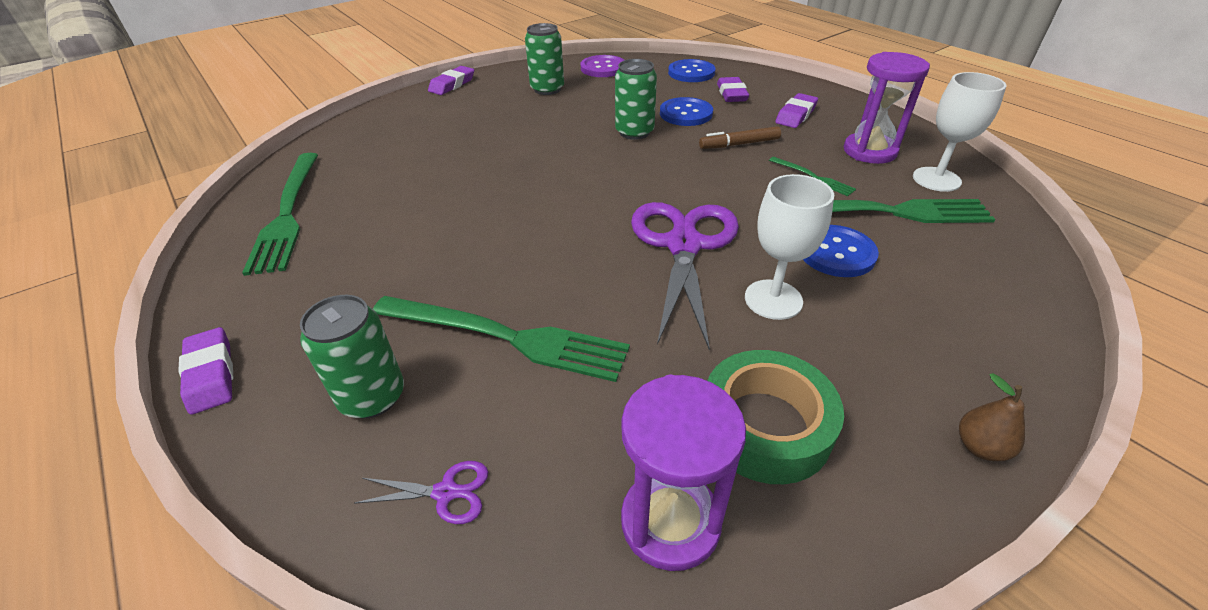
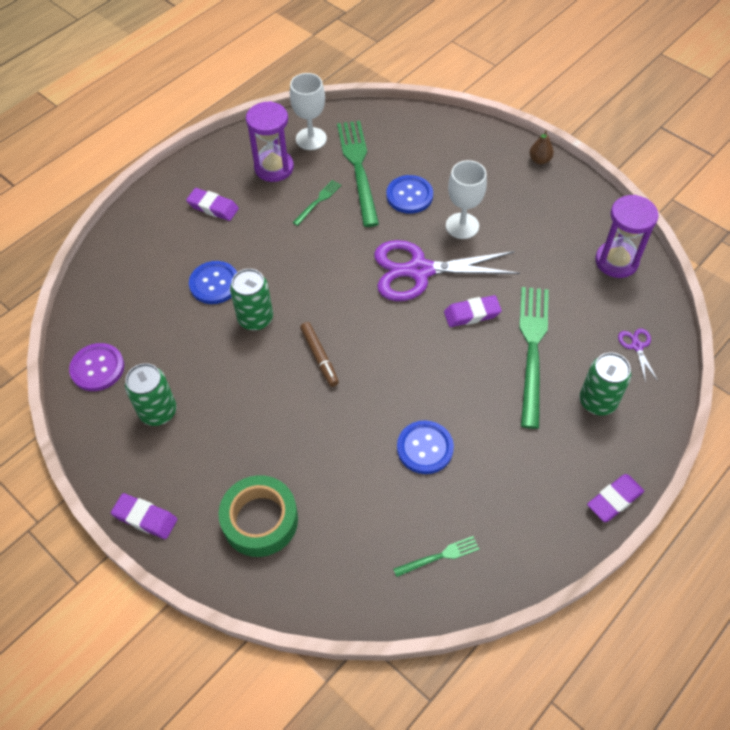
camera: 100 degrees left, 15 degrees up
(287, 213) = (439, 556): green fork -> green fork, size x0.47
(691, 73) = (114, 286): blue button -> blue button (425, 448)
(731, 94) = (169, 251): purple eraser -> purple eraser (472, 314)
(739, 144) = (271, 244): brown marker -> brown marker (319, 357)
(765, 425) = (554, 230): green tape -> green tape (260, 520)

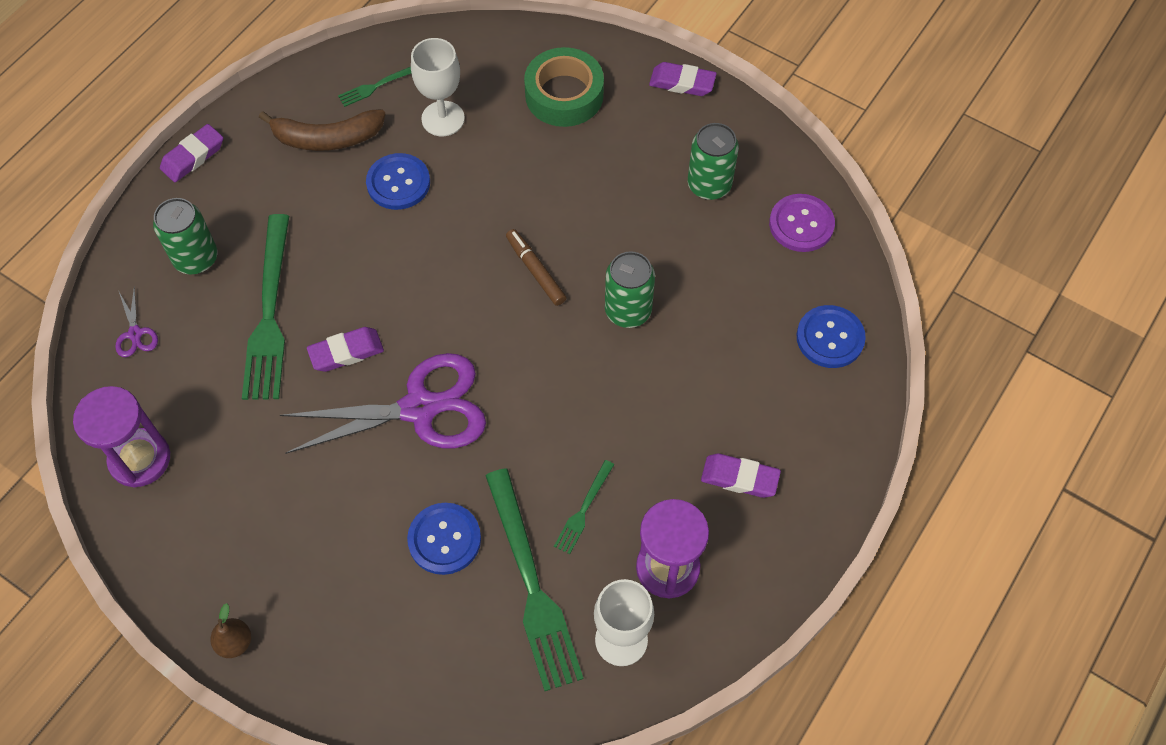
camera: 170 degrees right, 5 degrees up
(214, 284) = (696, 353): blue button -> blue button (830, 338)
(462, 226) = (361, 492): white goblet -> white goblet (443, 119)
(488, 502) = (327, 138): none -> brown banana

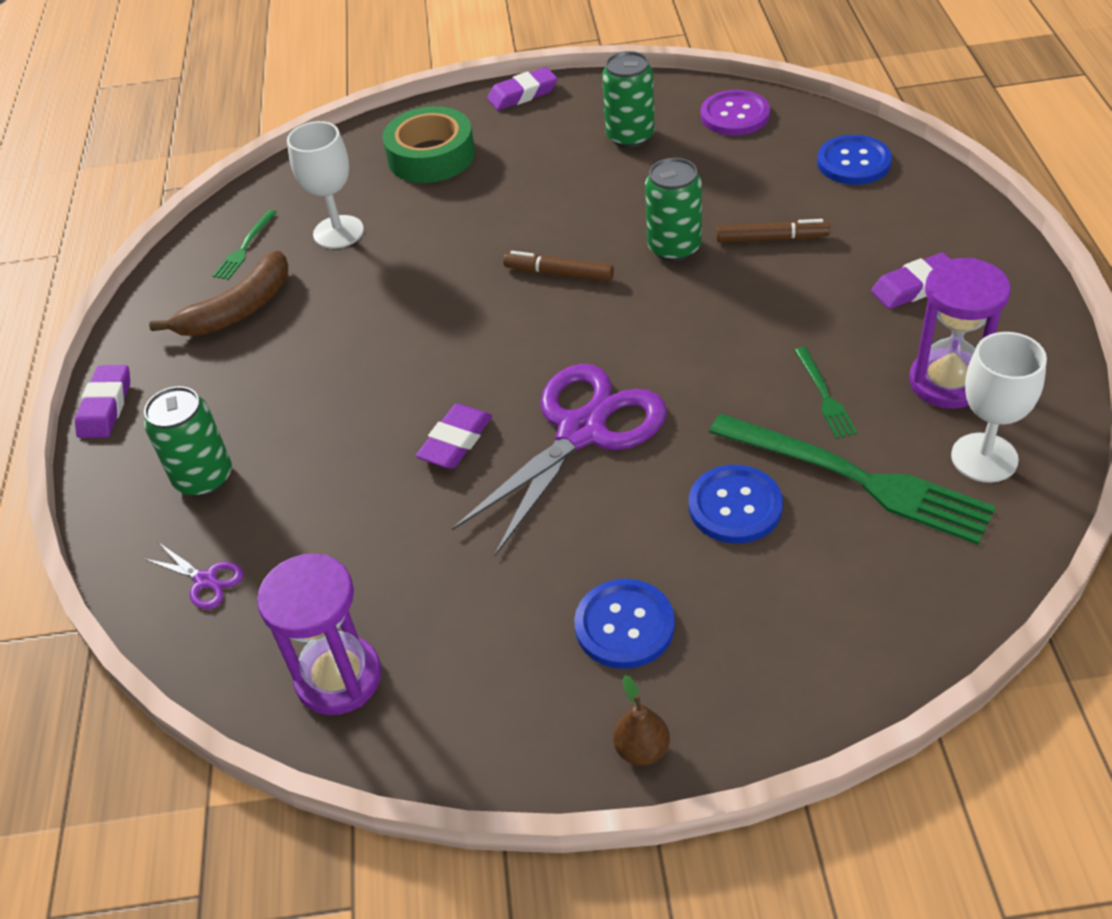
camera: 35 degrees left, 15 degrees down
(269, 313) = (338, 466): green fork -> none
(398, 183) = (351, 297): blue button -> blue button (624, 625)
(697, 357) = (772, 239): none -> brown marker

